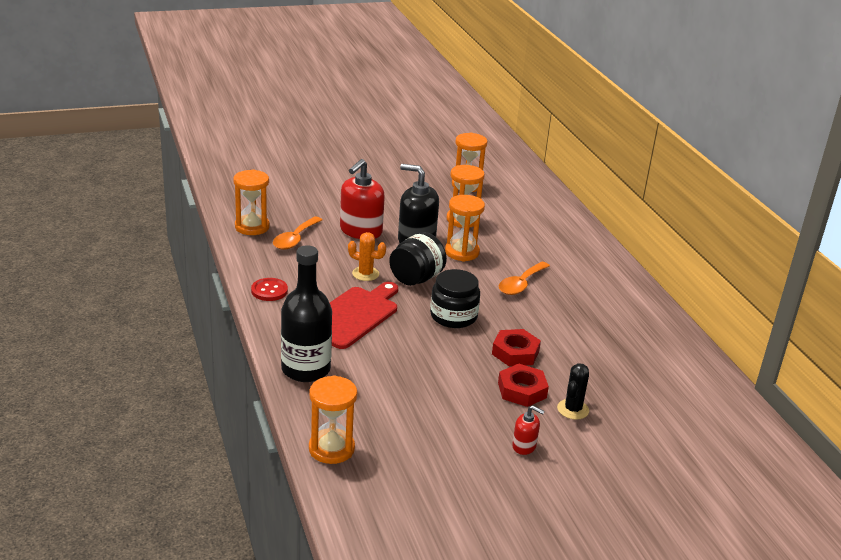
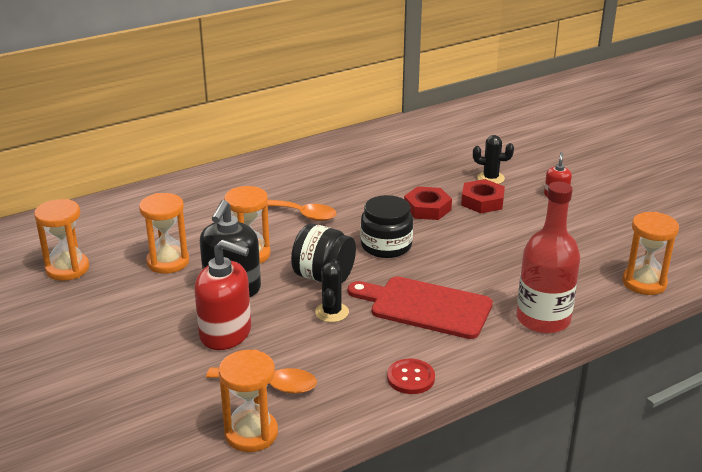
camera: 100 degrees left, 0 degrees up
(306, 369) = (543, 319): black bottle -> red bottle
(365, 274) = (331, 312): orange cactus -> black cactus

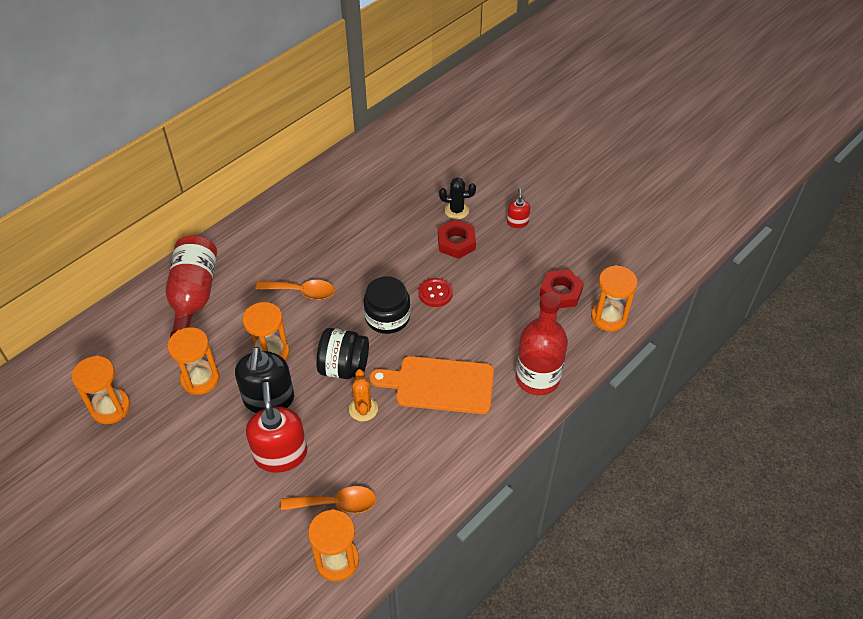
camera: 15 degrees left, 20 degrees up
(189, 202) = (193, 297): none -> red bottle
(226, 333) = (280, 454): red soap dispenser -> red soap dispenser turned 105 degrees counterclockwise
(331, 312) = (363, 409): black cactus -> orange cactus
(410, 378) = (447, 469): red button -> red button (435, 293)
(426, 307) = (440, 384): red cutting board -> orange cutting board
(427, 208) = (411, 261): red nut -> red nut (561, 292)

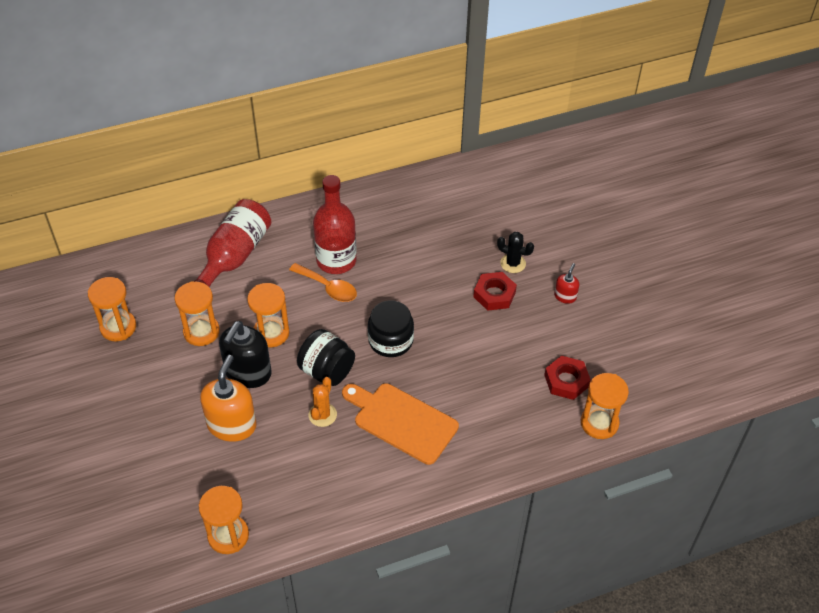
camera: 25 degrees right, 0 degrees up
(280, 454) = (232, 425): red soap dispenser -> orange soap dispenser
(336, 503) = (254, 487): orange spoon -> none
(435, 293) = (447, 335): red button -> none
(537, 378) = (495, 452): red bottle -> red bottle (336, 260)

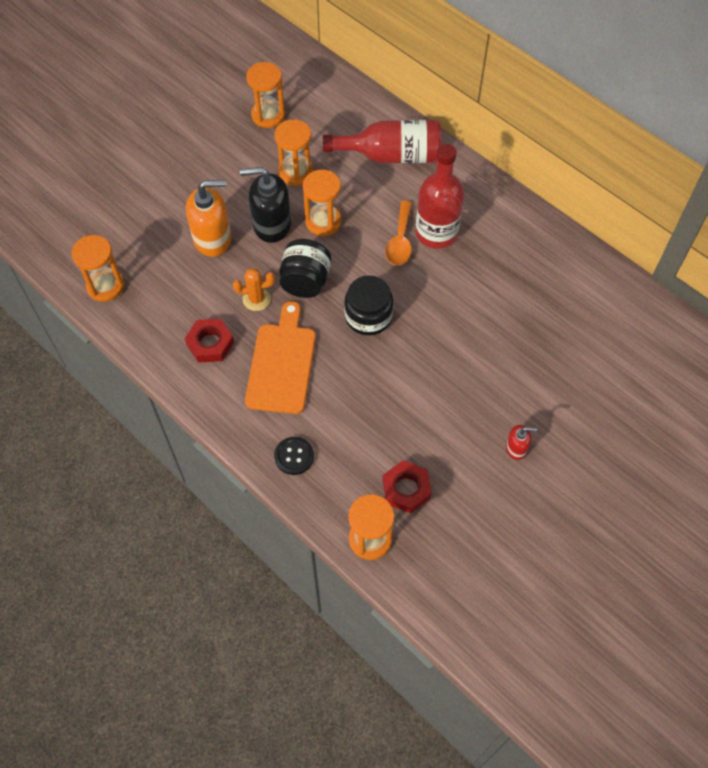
camera: 65 degrees right, 10 degrees up
(494, 294) = (478, 382): red nut -> red nut (210, 343)
(498, 447) = (294, 456): none -> black button
(513, 263) = (529, 383): black cactus -> none

